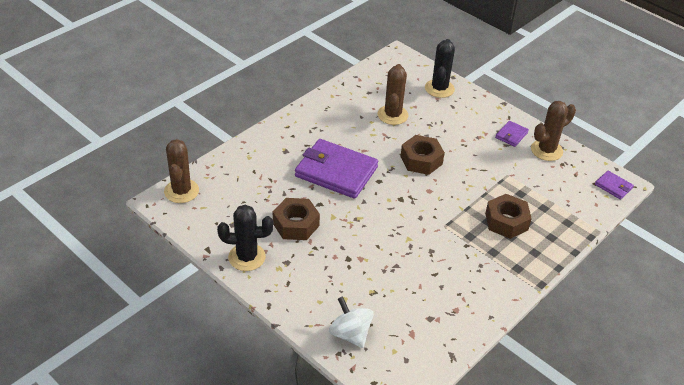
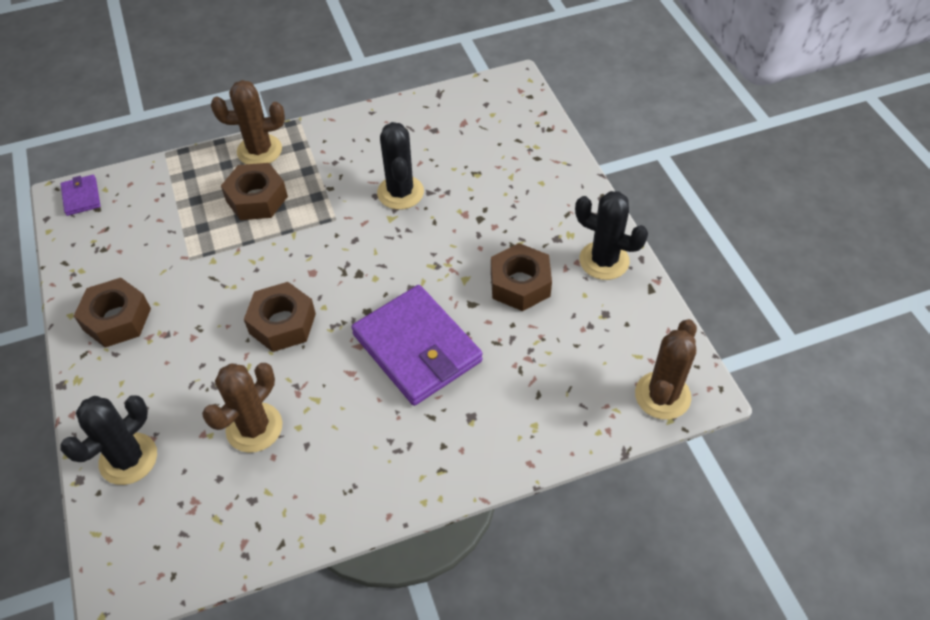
camera: 150 degrees left, 10 degrees up
(350, 334) = (527, 141): white spinning top -> none
(416, 258) = (400, 192): none -> black cactus
(511, 135) = (117, 319): purple wallet -> brown nut
(546, 150) = (99, 276): brown cactus -> brown cactus (259, 150)

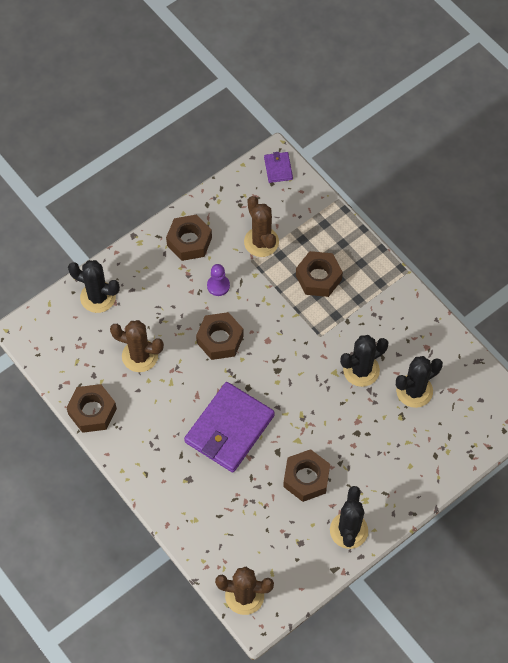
camera: 70 degrees right, 10 degrees up
(81, 197) = (278, 168): purple wallet -> purple wallet turned 60 degrees counterclockwise
(203, 304) = (218, 286): none -> purple pawn
(259, 150) = (365, 259): brown cactus -> brown cactus (261, 242)
(310, 518) = (92, 411): none -> brown nut
(450, 153) = (414, 391): none -> black cactus

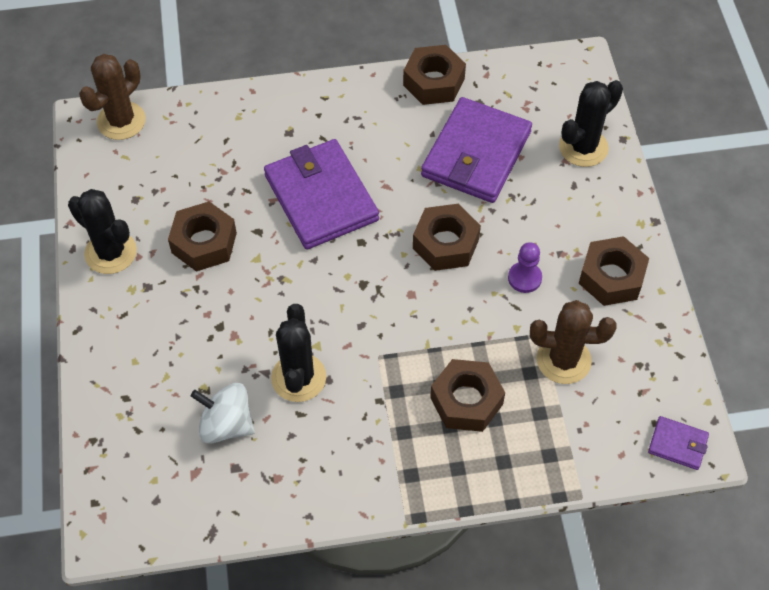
camera: 120 degrees right, 5 degrees down
(140, 356) = (476, 154): brown cactus -> purple wallet
(414, 391) = (226, 424): black cactus -> white spinning top

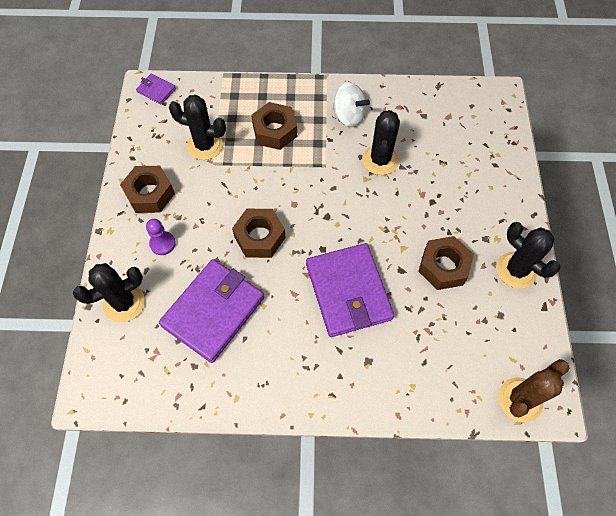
camera: 170 degrees left, 5 degrees up
(226, 424) = (428, 139): white spinning top -> white spinning top (348, 116)
(434, 82) = (228, 395): brown nut -> none
(524, 278) = (211, 202): purple pawn -> purple pawn (162, 243)
(563, 360) = (205, 145): brown cactus -> black cactus

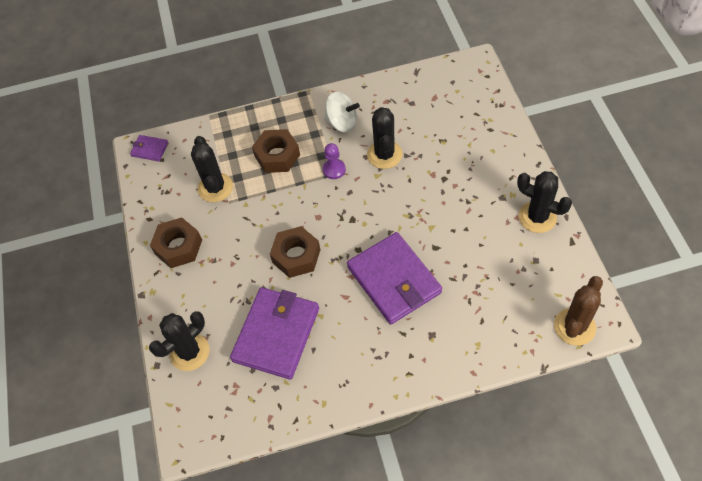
camera: 10 degrees left, 5 degrees down
(162, 243) = (207, 288): purple pawn -> purple pawn (334, 169)
(205, 145) = (215, 188): black cactus -> black cactus turned 75 degrees clockwise
(443, 267) = (472, 233): brown nut -> none

